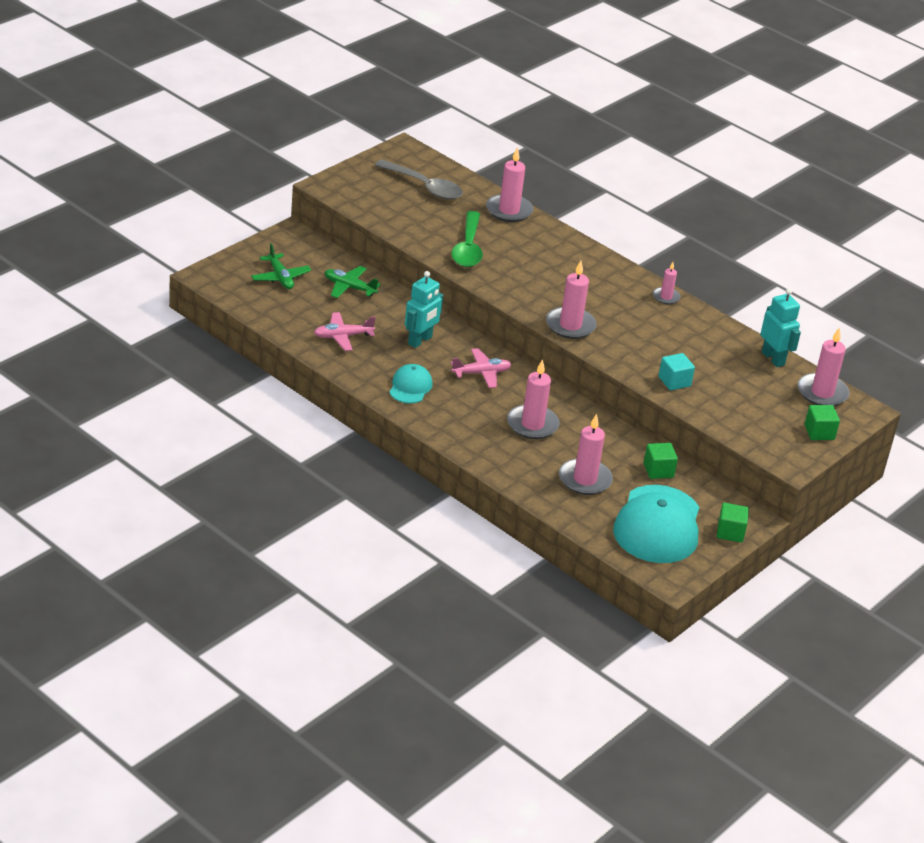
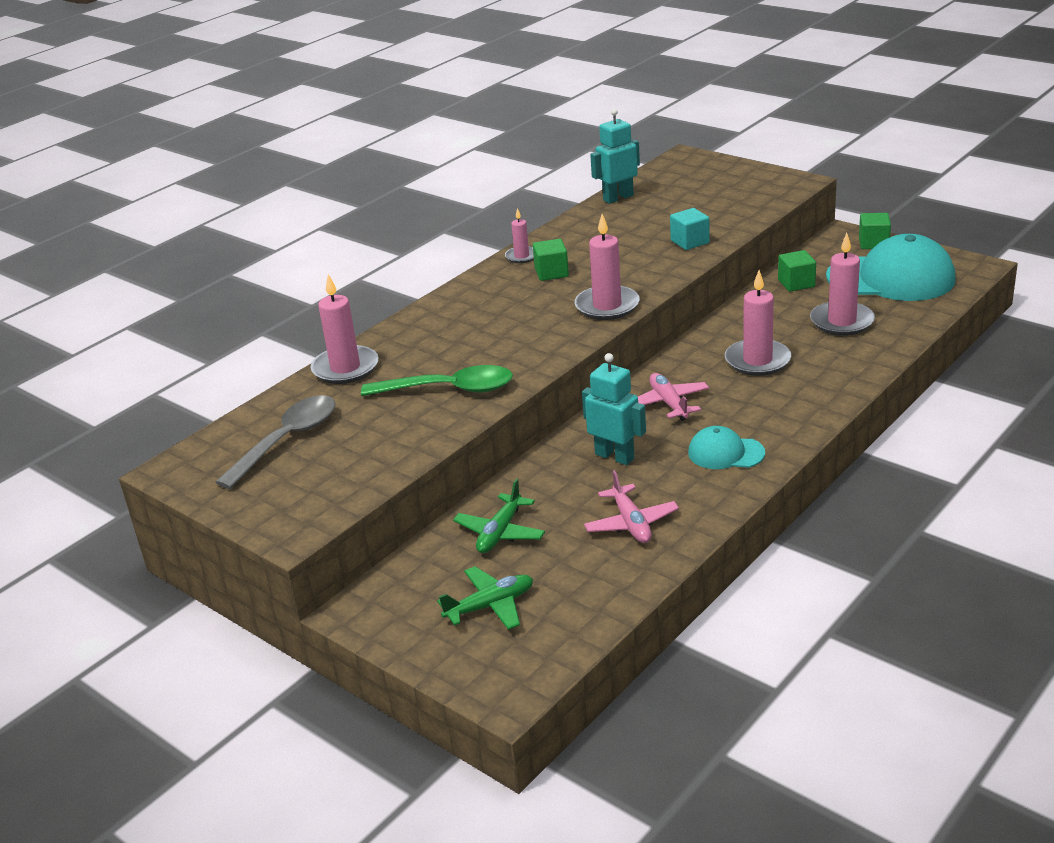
camera: 85 degrees left, 5 degrees down
(819, 432) = (736, 173): green cube -> green cube (551, 273)
(822, 393) = (667, 174): pink candle -> none

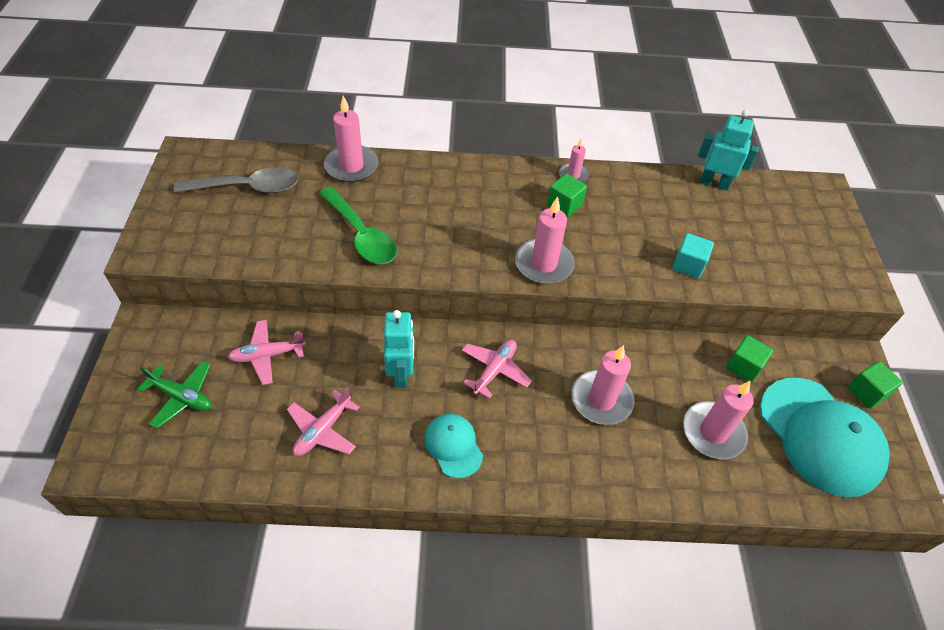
camera: 45 degrees right, 20 degrees up
(500, 532) = (267, 355): green plane -> pink plane

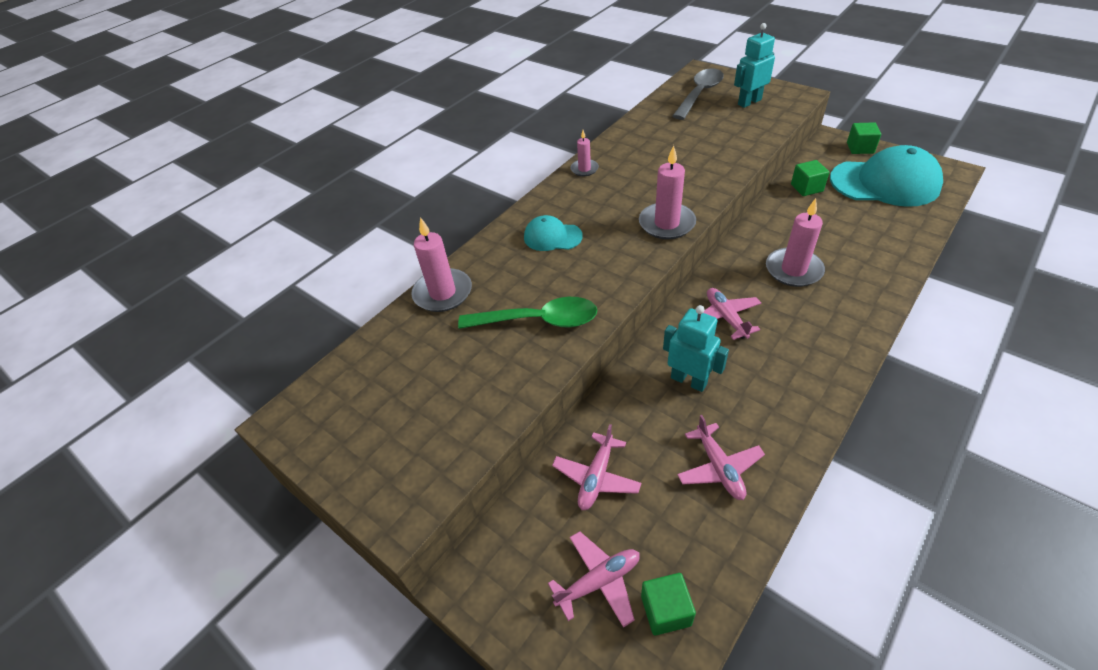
camera: 45 degrees left, 5 degrees down
(181, 397) = (599, 581): green plane -> pink plane
(247, 187) = (393, 383): grey spoon -> grey spoon (699, 94)
(453, 446) = (789, 378): turquoise cap -> turquoise cap (552, 237)
(564, 205) = (612, 187): green cube -> green cube (665, 610)
(688, 265) = (724, 155): turquoise cube -> none
(713, 432) = (856, 228): pink candle -> none
(714, 183) = (655, 110): turquoise robot -> turquoise robot (749, 102)

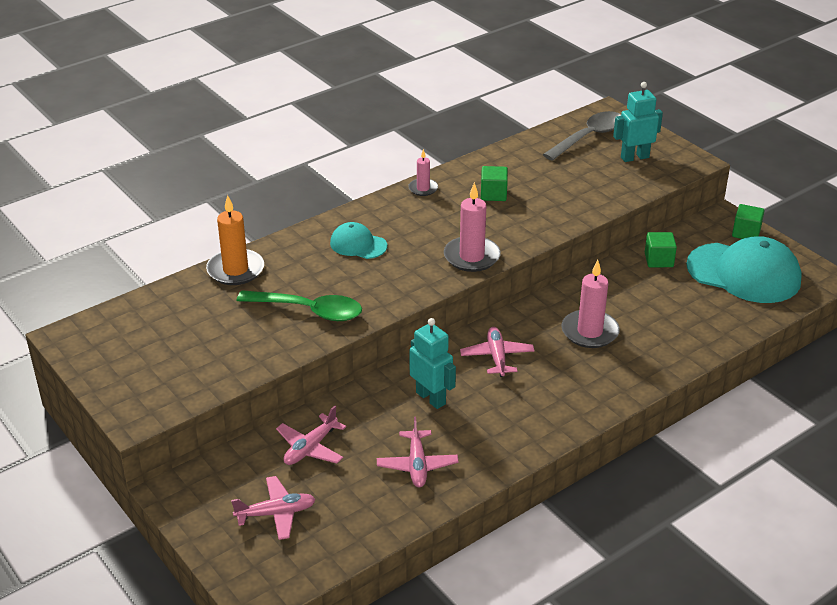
camera: 10 degrees right, 10 degrees down
(443, 293) = (235, 270): pink candle -> orange candle
(665, 610) = (318, 542): green cube -> green cube (493, 194)

